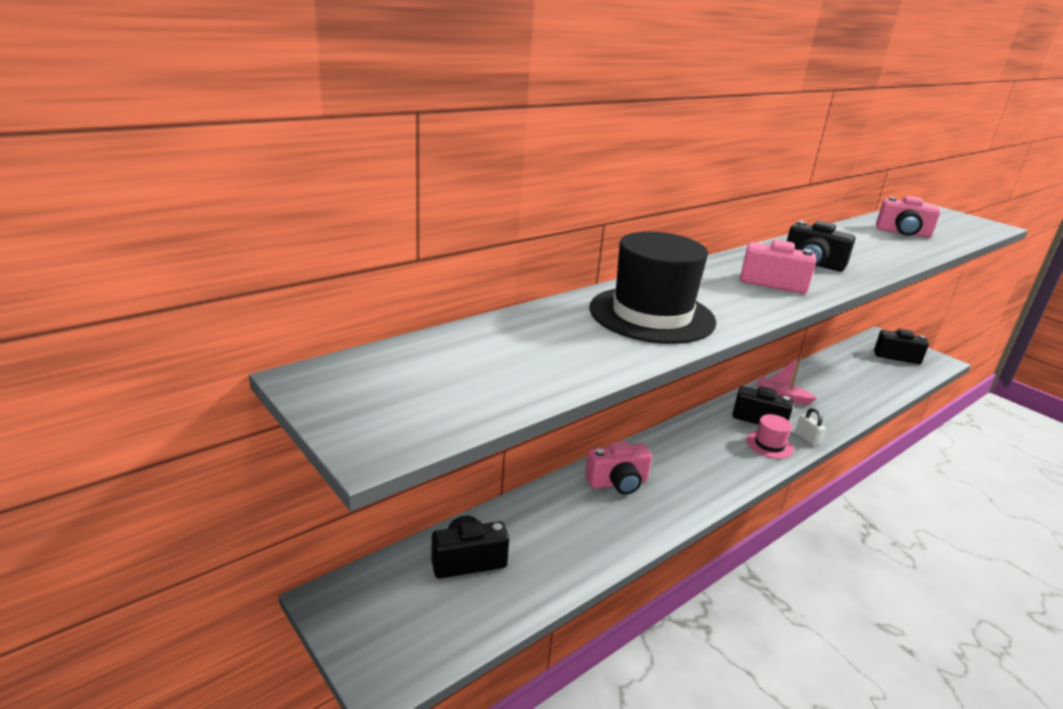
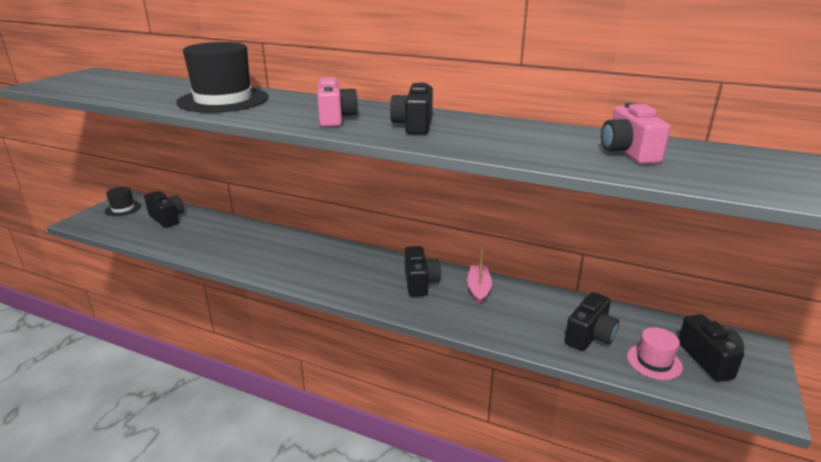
camera: 65 degrees right, 0 degrees up
(375, 609) = (123, 208): none -> black hat
(617, 482) = (269, 242): pink camera -> none
(769, 444) = (379, 292): pink hat -> pink hat (654, 361)
(807, 438) = (410, 310): white padlock -> none
(862, 380) = (590, 336): none -> black camera

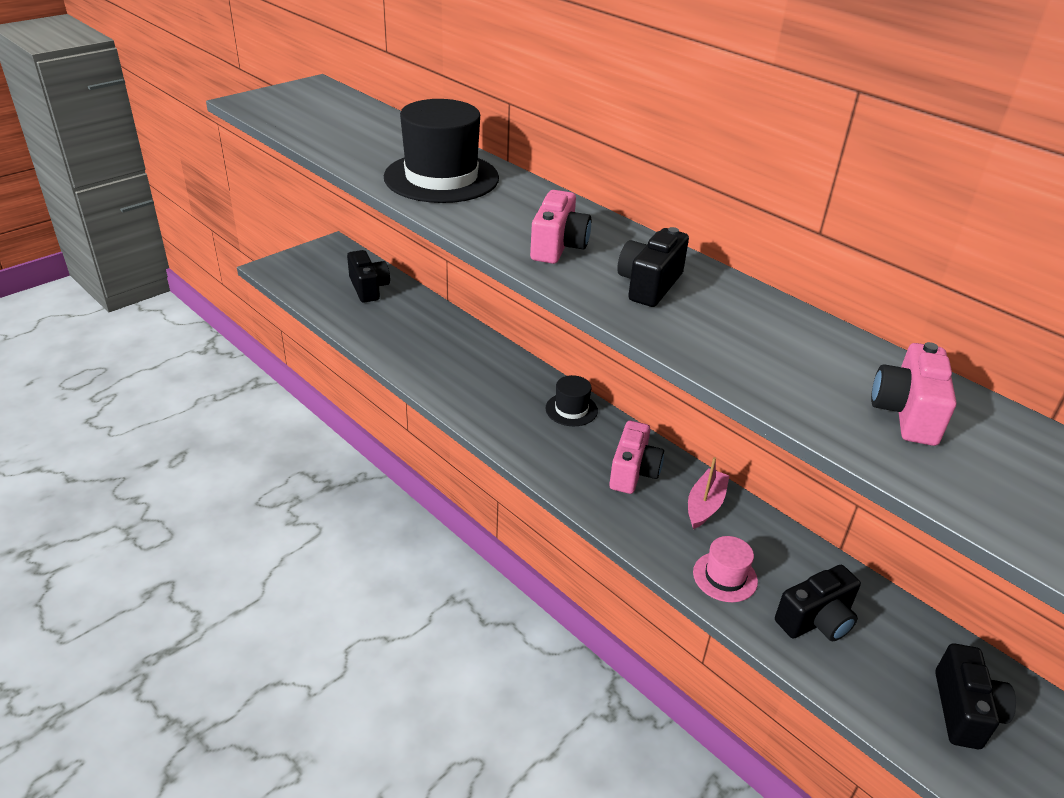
camera: 20 degrees right, 10 degrees up
(123, 208) = (324, 260): black hat -> black hat (571, 409)
(420, 282) = (633, 472): black camera -> pink camera
(654, 361) = (882, 686): pink hat -> pink hat (725, 577)

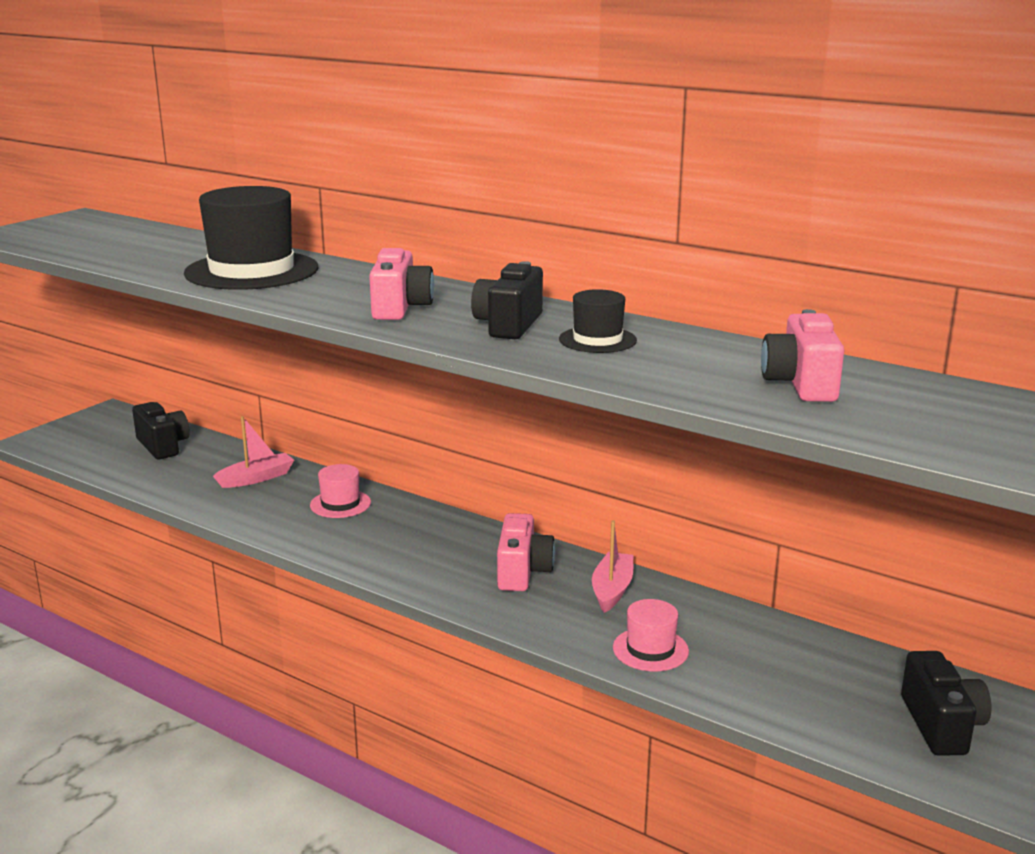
camera: 10 degrees left, 15 degrees down
(436, 334) = (256, 478): none -> pink boat
(497, 373) = (340, 504): none -> pink hat
(571, 409) = (436, 526): black hat -> black hat (597, 340)
(816, 620) = (762, 672): black camera -> none

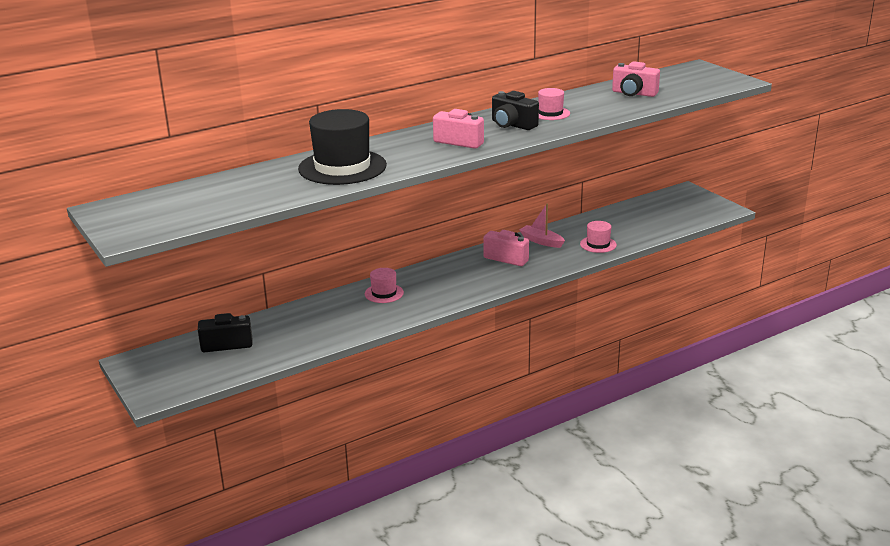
camera: 65 degrees left, 5 degrees up
(256, 478) = (319, 315): pink boat -> none
(597, 340) = (550, 113): black hat -> pink hat
(941, 725) = (683, 206): black camera -> none

